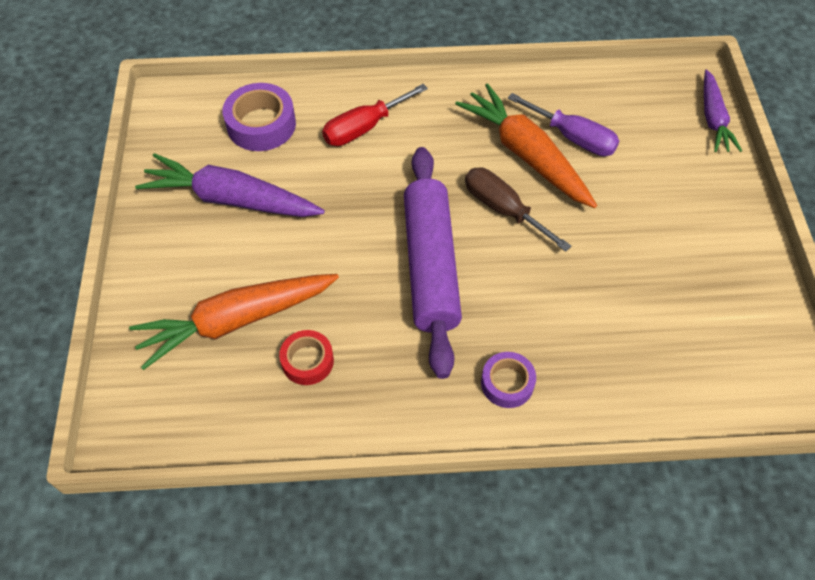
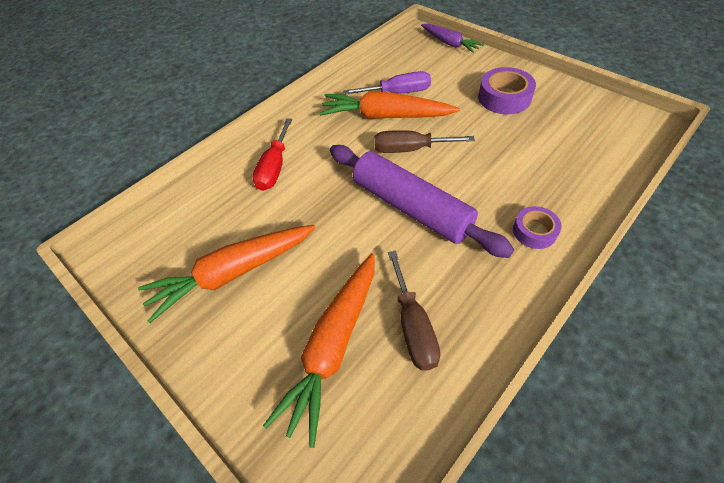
camera: 40 degrees left, 5 degrees down
(231, 199) = (233, 273): purple carrot -> orange carrot
(261, 124) = (200, 214): purple tape -> purple tape (504, 98)
(307, 361) = (413, 326): red tape -> brown screwdriver

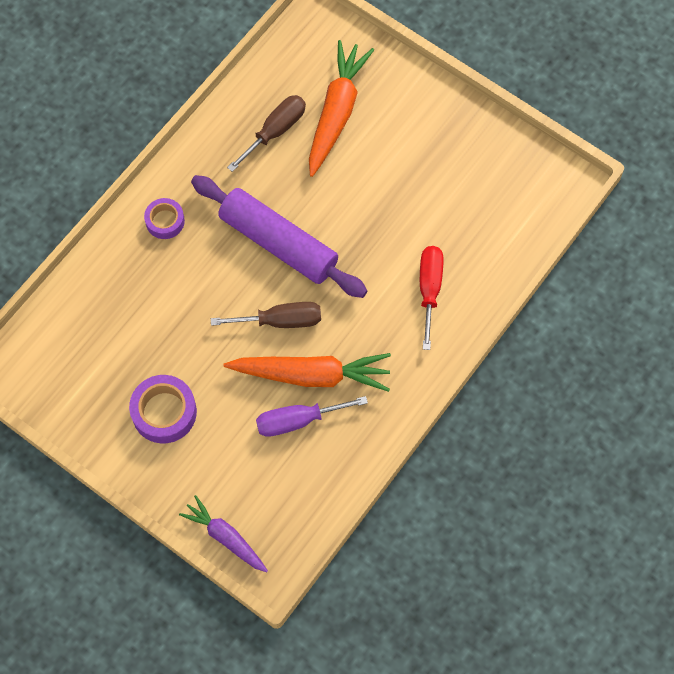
camera: 170 degrees right, 15 degrees up
(233, 273) = (435, 166): orange carrot -> none
(413, 326) = (275, 131): brown screwdriver -> brown screwdriver turned 60 degrees clockwise

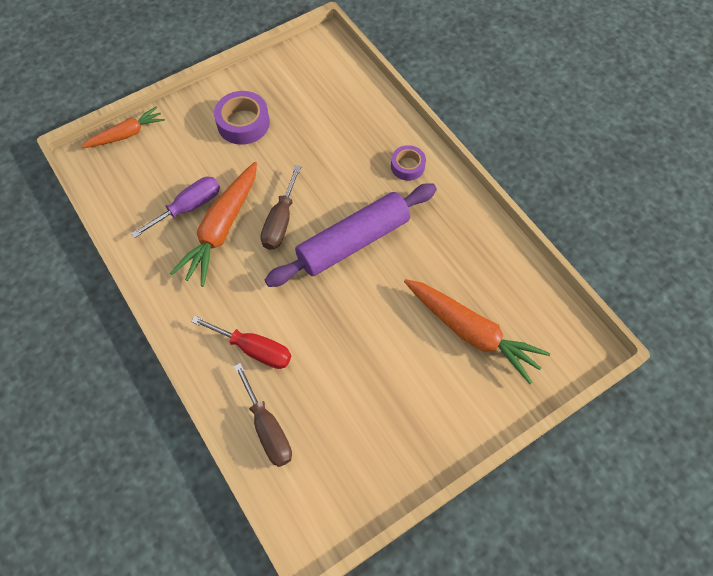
camera: 110 degrees right, 5 degrees down
(225, 537) = (126, 134): purple carrot -> orange carrot
(275, 131) = (467, 273): brown screwdriver -> brown screwdriver (268, 428)
(298, 420) = (189, 207): purple screwdriver -> purple screwdriver turned 45 degrees clockwise

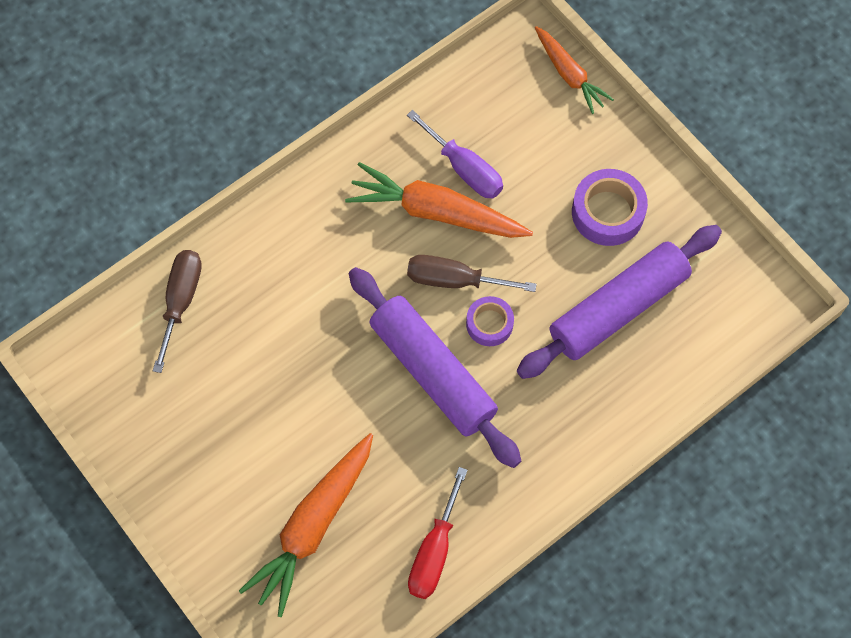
camera: 85 degrees right, 5 degrees up
(254, 349) = (275, 273): red screwdriver -> red screwdriver (434, 551)
(268, 428) = (181, 301): brown screwdriver -> brown screwdriver turned 135 degrees clockwise
(317, 125) = (618, 308): none -> purple rolling pin
(407, 166) = (562, 434): purple tape -> purple tape (489, 324)

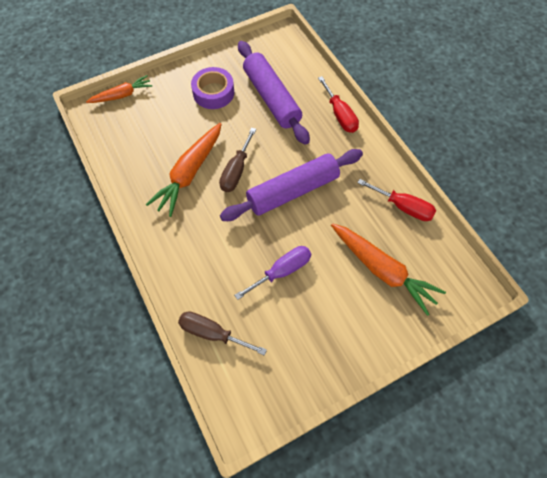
camera: 80 degrees left, 5 degrees down
(464, 169) = (165, 154): purple screwdriver -> purple screwdriver (282, 271)
(489, 324) = (268, 158): purple tape -> none
(606, 428) = (340, 115): none -> red screwdriver

